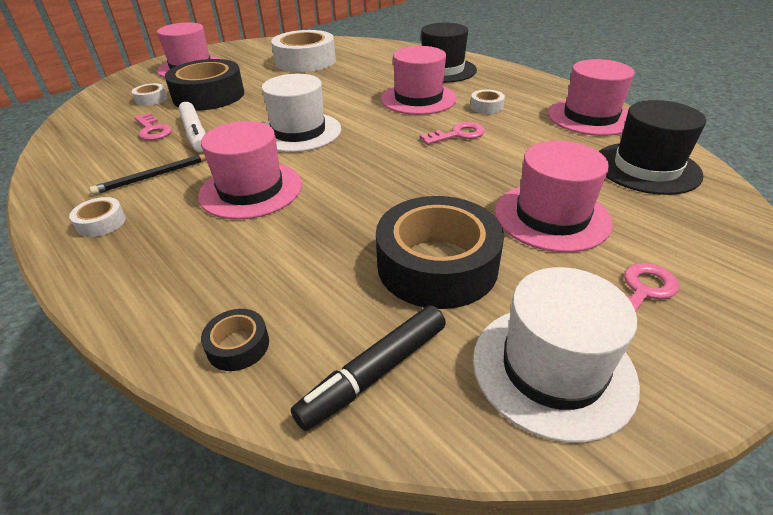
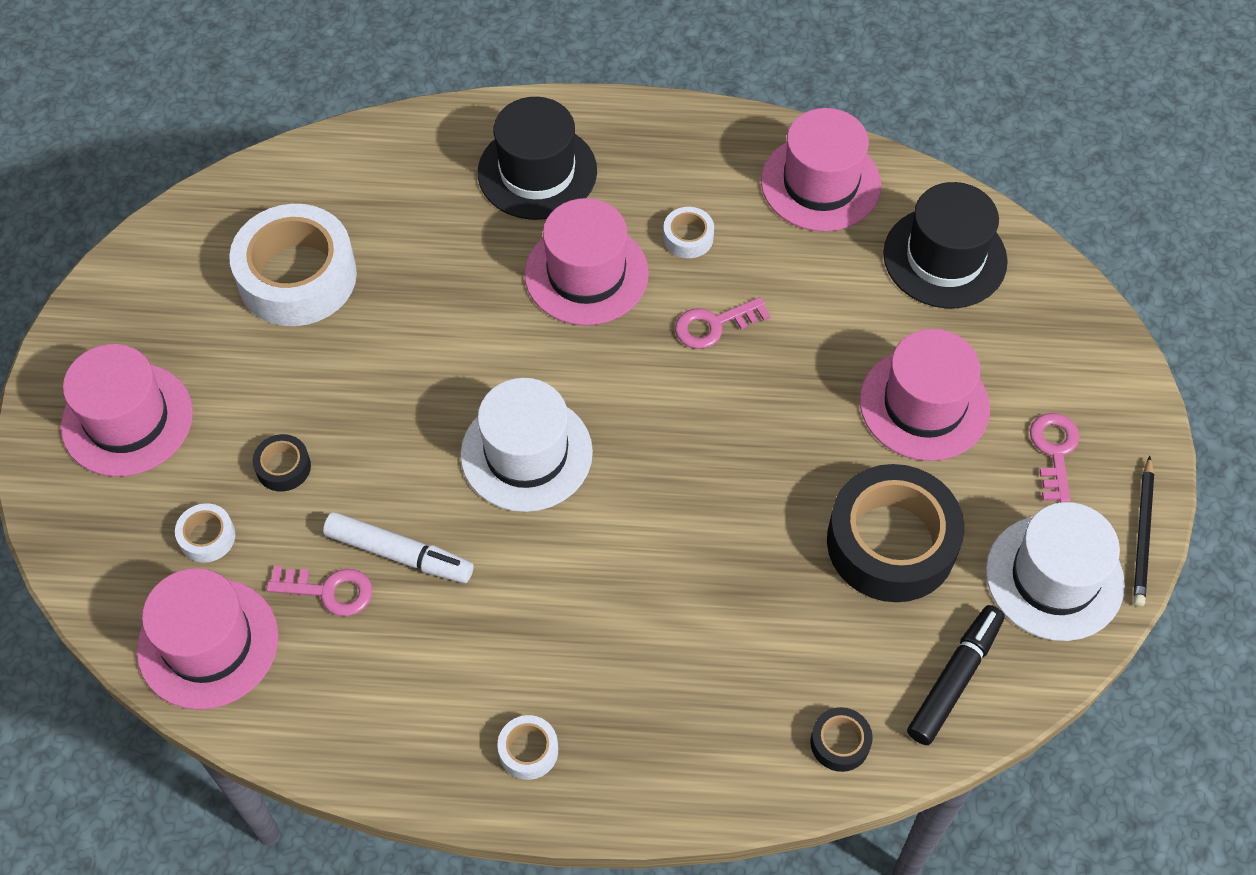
camera: 45 degrees left, 20 degrees up
(154, 176) = (471, 654): black pencil -> black pencil (1143, 534)
(209, 96) = (283, 467): black tape -> black tape, size x0.43
(251, 190) = (611, 587): pink hat -> pink hat (208, 643)
(375, 373) = (954, 679): black marker -> black marker turned 150 degrees counterclockwise
(457, 134) = (714, 325): pink key -> pink key turned 135 degrees counterclockwise

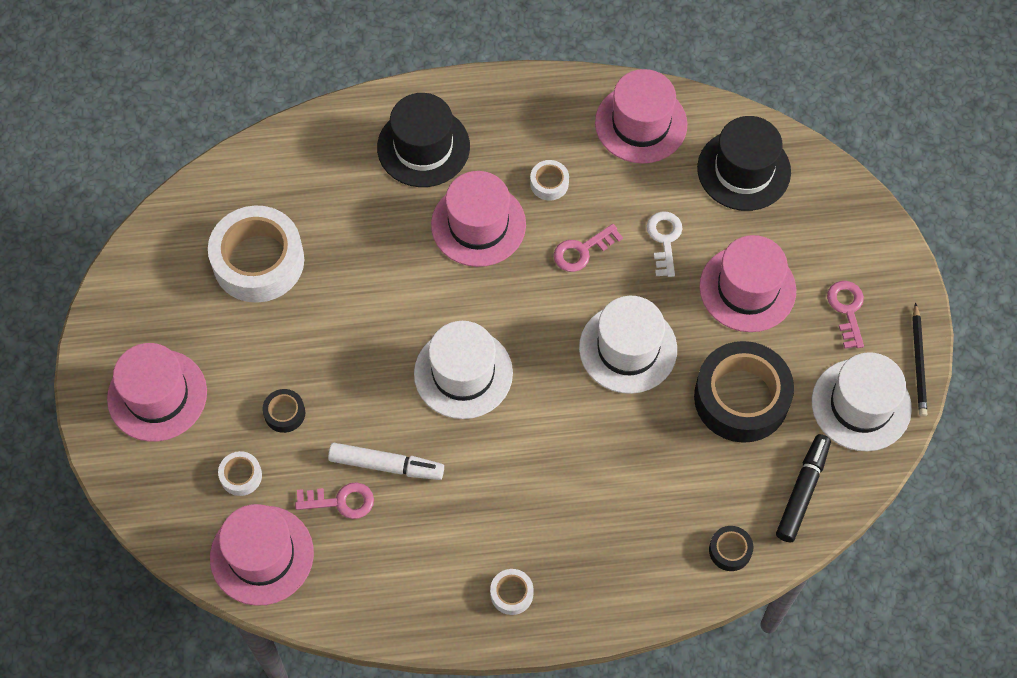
camera: 10 degrees left, 5 degrees up
(750, 455) = (628, 348): none -> white hat
(824, 327) = (664, 240): none -> white key

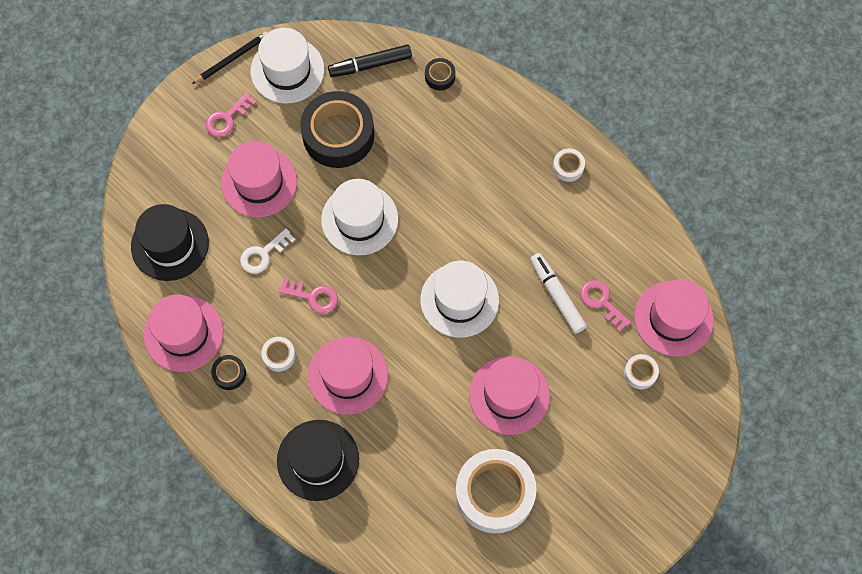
camera: 130 degrees left, 5 degrees up
(157, 395) = (639, 472): pink hat -> pink hat (509, 395)
(284, 413) = (579, 383): black tape -> black tape (229, 374)

